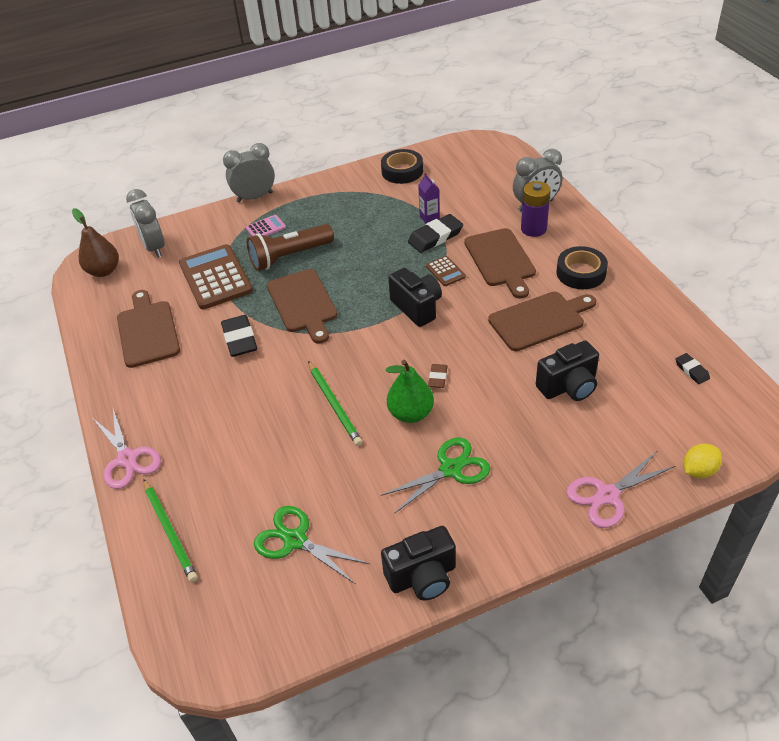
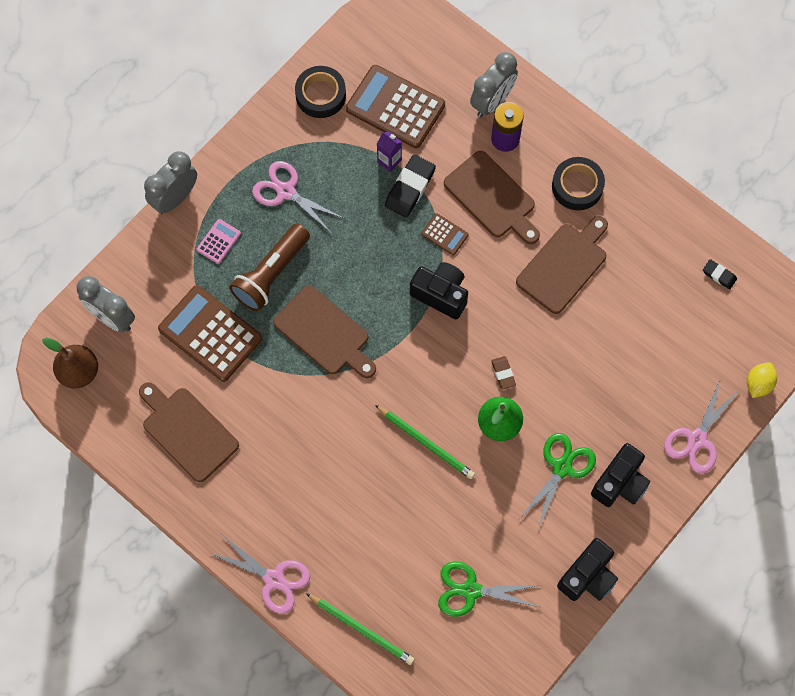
camera: 30 degrees left, 25 degrees up
(240, 339) = (289, 404): black eraser -> none
(337, 214) = (285, 191): none -> pink scissors
(454, 190) = (395, 107): none -> brown calculator
(568, 386) = (622, 337): black camera -> black camera (620, 483)

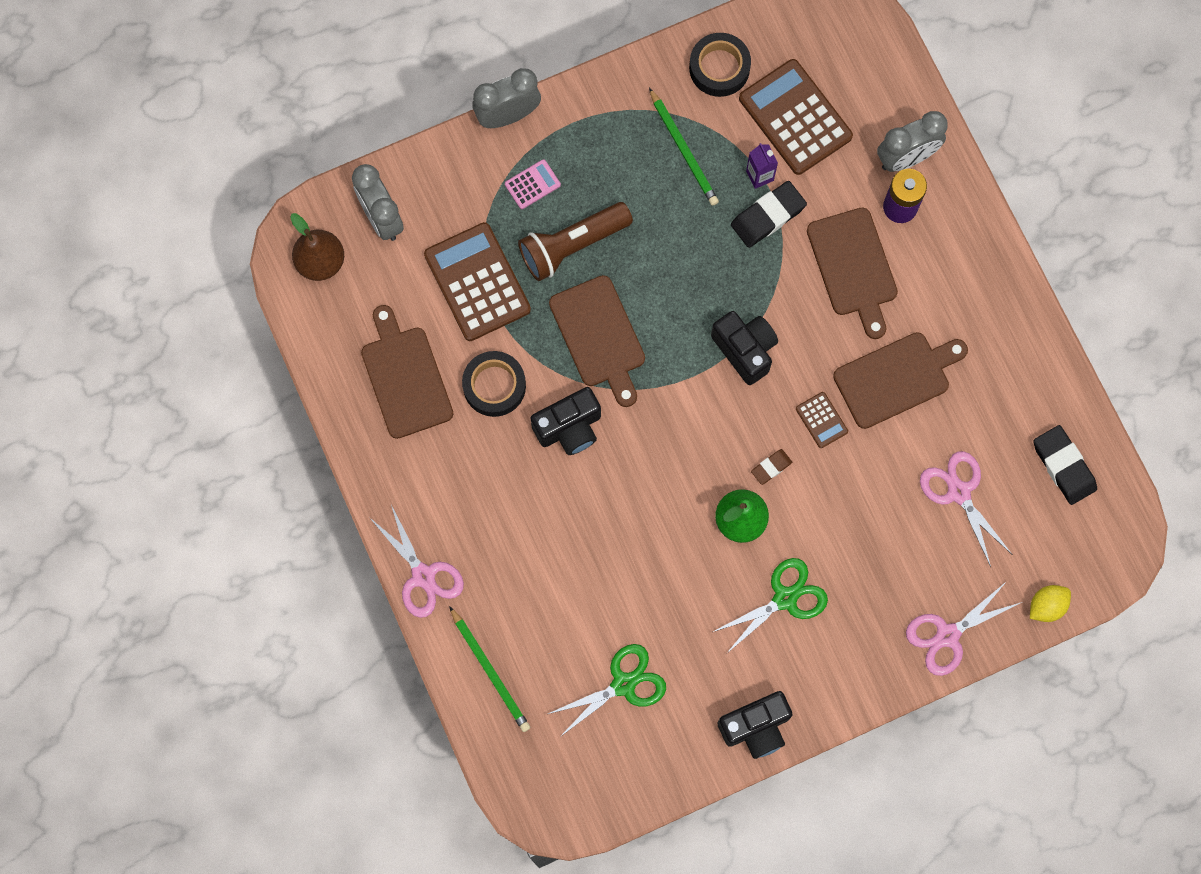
camera: 25 degrees right, 5 degrees up
(285, 191) = (630, 160): pink scissors -> pink scissors (958, 492)
(426, 443) = (652, 505): green pencil -> green pencil (683, 149)
(445, 234) = (781, 285): brown calculator -> brown calculator (821, 420)
(470, 590) = (623, 684): green scissors -> green scissors turned 120 degrees clockwise
(503, 373) = (771, 467): brown eraser -> brown eraser turned 45 degrees clockwise
(577, 186) = (954, 296): black tape -> black tape (494, 386)
(620, 483) = (840, 643): black camera -> black camera (569, 428)
(719, 275) = (1063, 466): black eraser -> black eraser, size x1.83

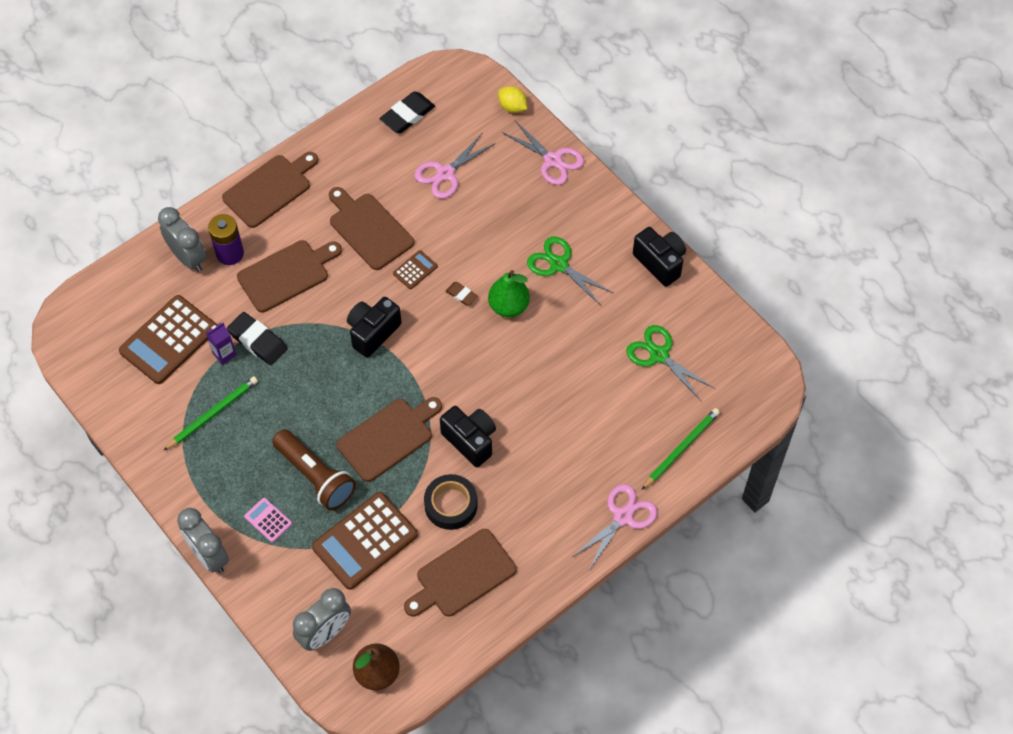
camera: 105 degrees left, 15 degrees down
(719, 68) = (135, 404): black tape -> none
(985, 271) = (270, 189): none -> brown cutting board

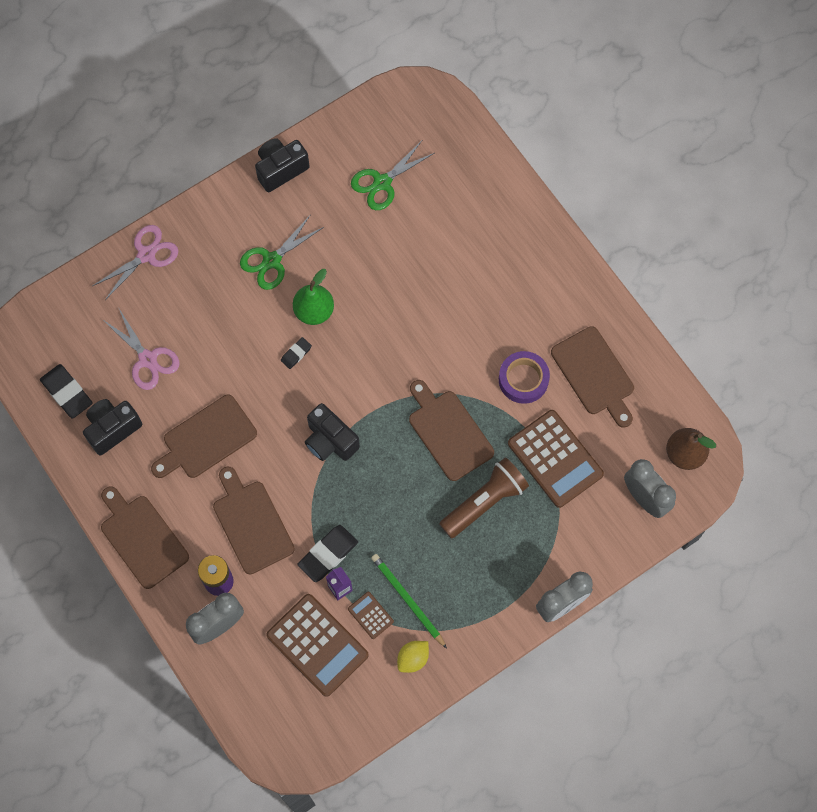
camera: 85 degrees left, 10 degrees up
(268, 520) = (528, 548): pink calculator -> none
(415, 270) = (261, 396): brown calculator -> brown calculator (370, 615)
(451, 505) = (523, 379): black tape -> purple tape
(461, 295) = (296, 354): brown eraser -> black eraser
(470, 441) = (458, 357): black camera -> black camera (112, 429)
(512, 107) = (73, 287): yellow lemon -> yellow lemon (413, 658)
(623, 516) = (545, 232): pink scissors -> none
(681, 448) = (481, 176): green pencil -> none

